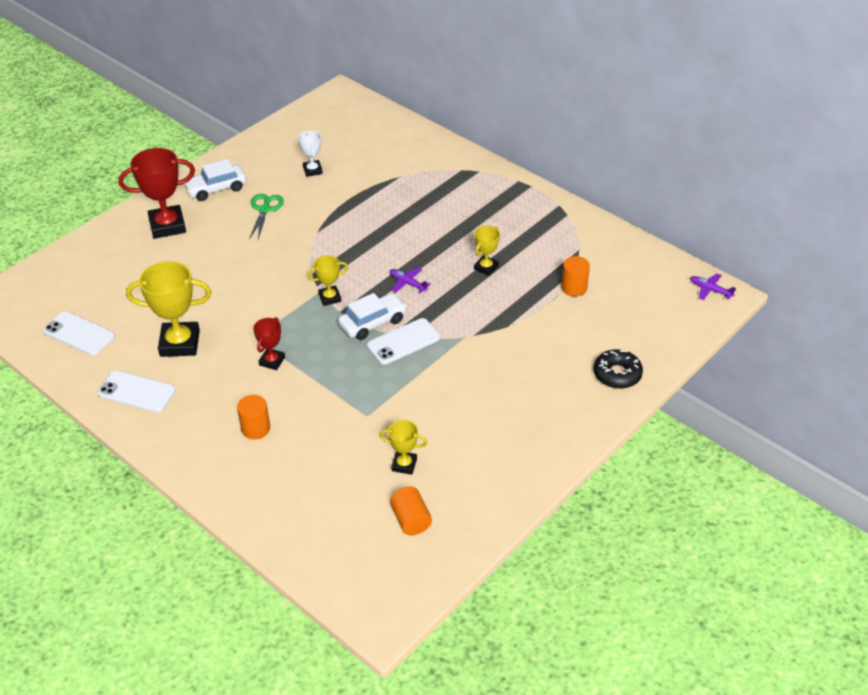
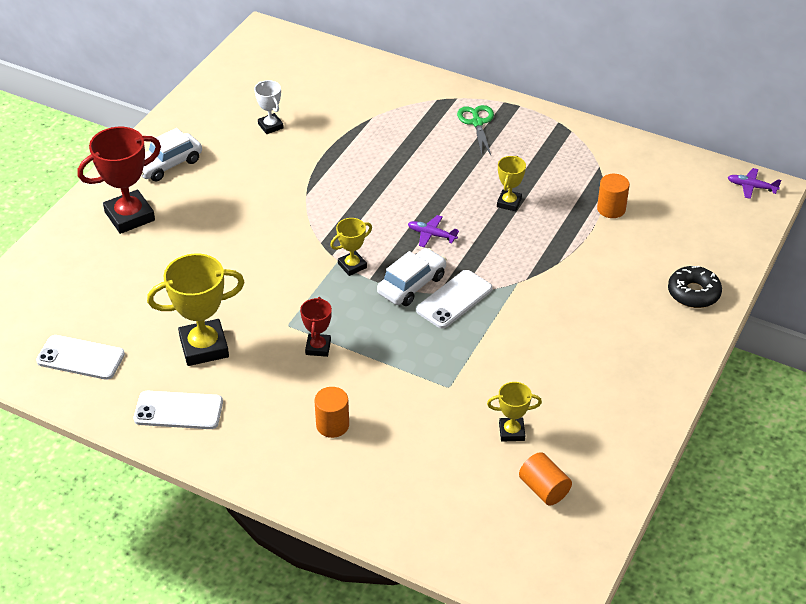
camera: 15 degrees left, 0 degrees up
(265, 209) = (235, 179): green scissors -> green scissors (477, 123)

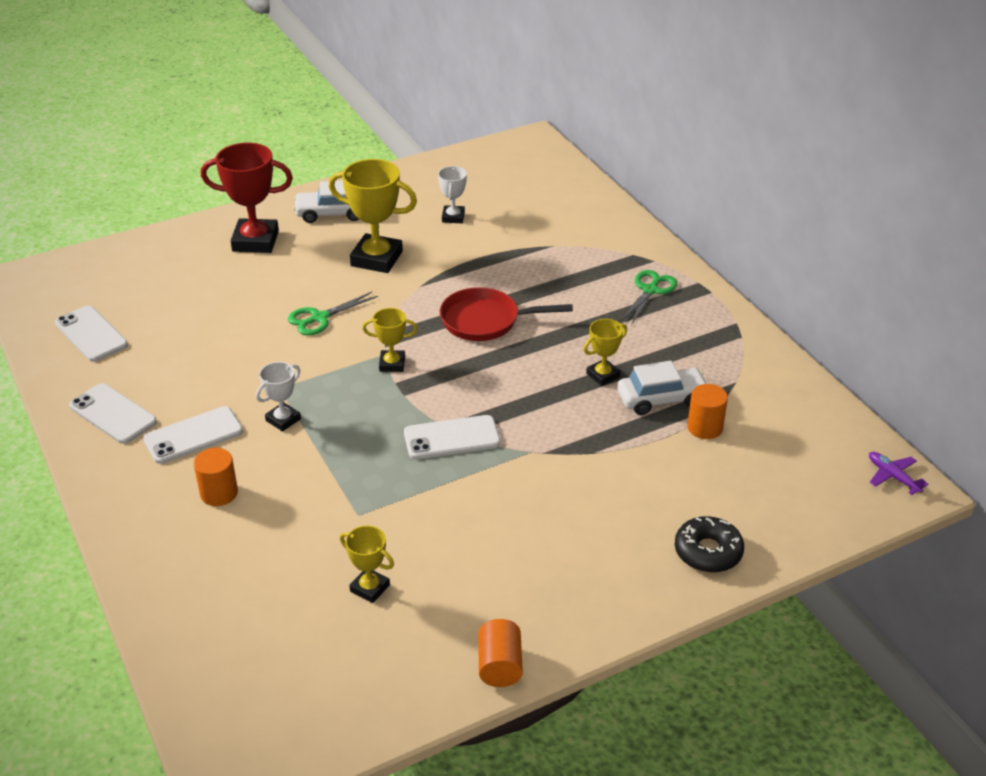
camera: 35 degrees right, 5 degrees down
(204, 347) = (192, 372): yellow trophy -> yellow trophy (376, 259)
(256, 256) = (319, 318): none -> green scissors
(263, 394) = (193, 436): none -> white phone
(318, 347) = (283, 420): red trophy -> white trophy
(385, 200) = (485, 321): none -> red pan
(412, 285) = (427, 406): white car -> white car (661, 399)
(431, 235) = (495, 370): purple plane -> none
(544, 489) = (339, 660): orange cylinder -> orange cylinder (500, 666)

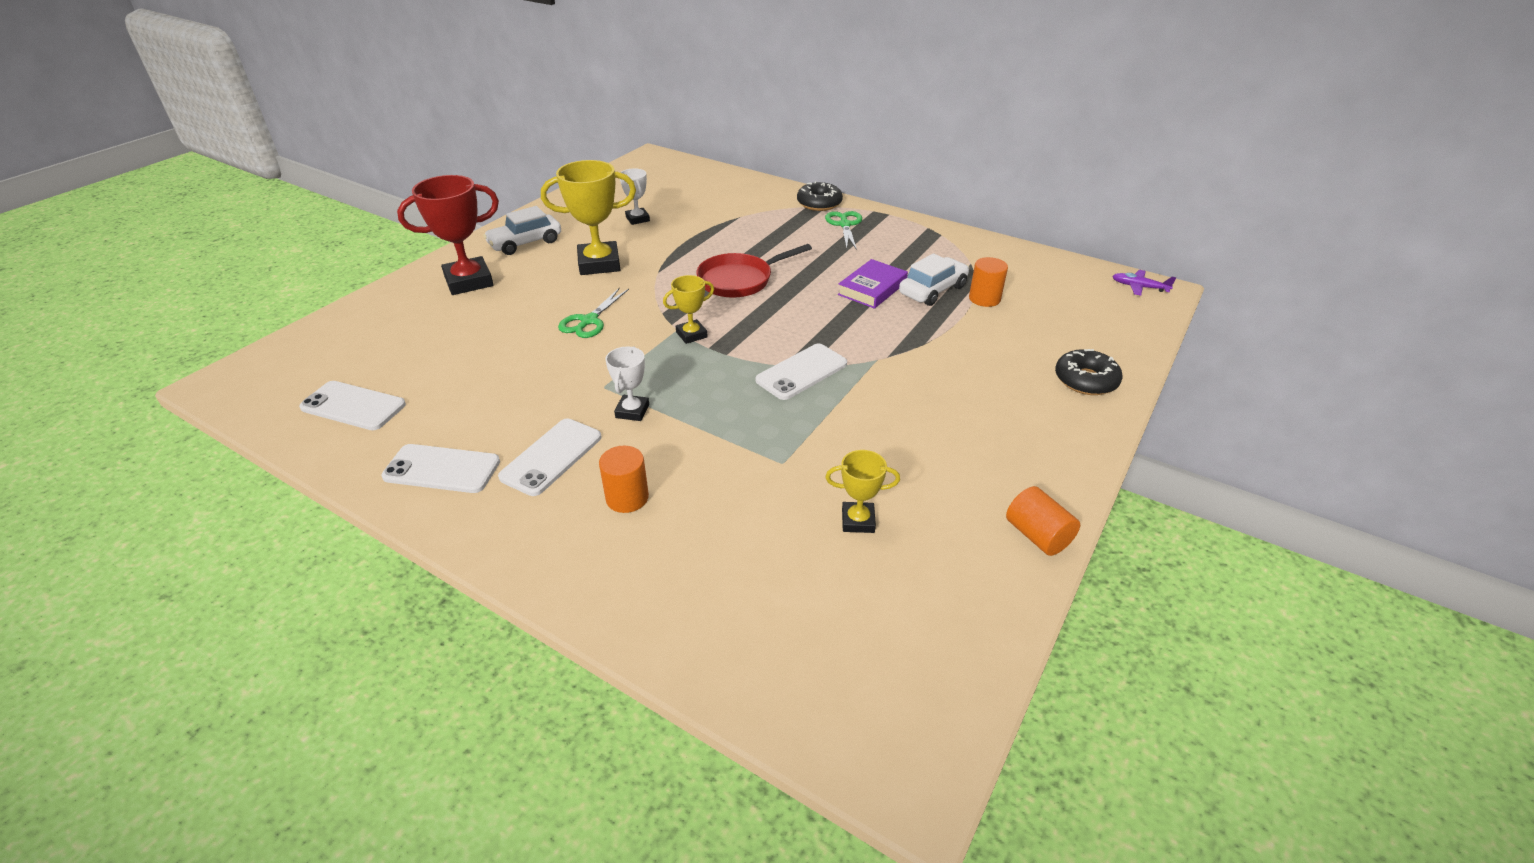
camera: 30 degrees left, 0 degrees up
(603, 375) = (872, 288): yellow trophy -> purple book
(650, 254) = (819, 203): none -> black donut

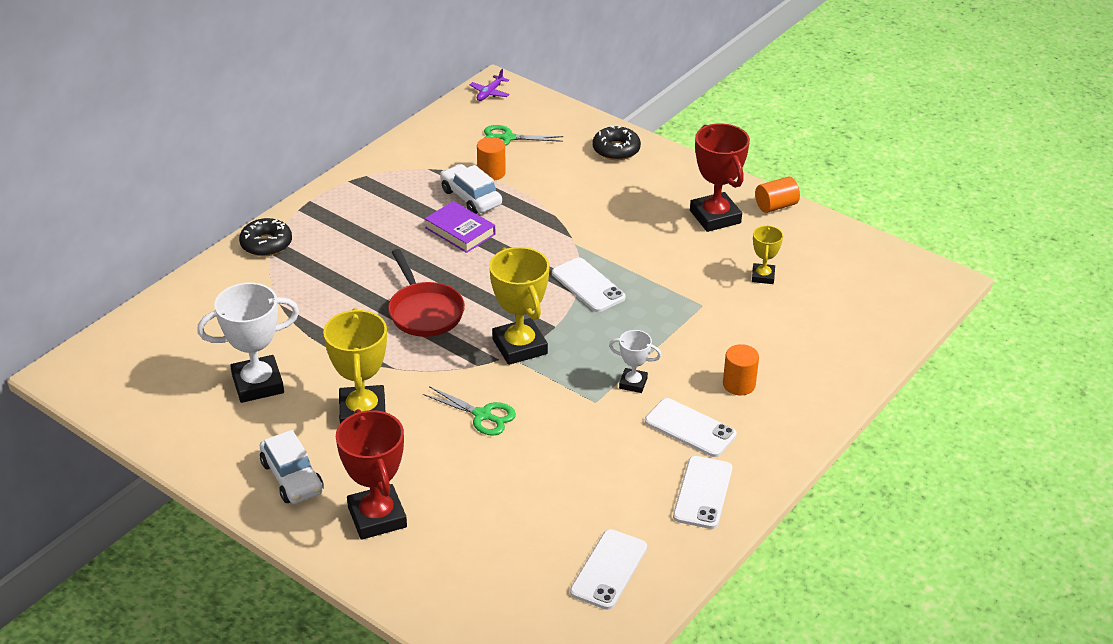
camera: 85 degrees left, 0 degrees up
(637, 219) = (258, 384): white trophy -> white trophy, size x1.86
(691, 335) = (519, 346): yellow trophy -> yellow trophy, size x1.86
(844, 225) = (325, 232): green scissors -> green scissors (507, 138)
(979, 471) = (715, 217): none -> red trophy

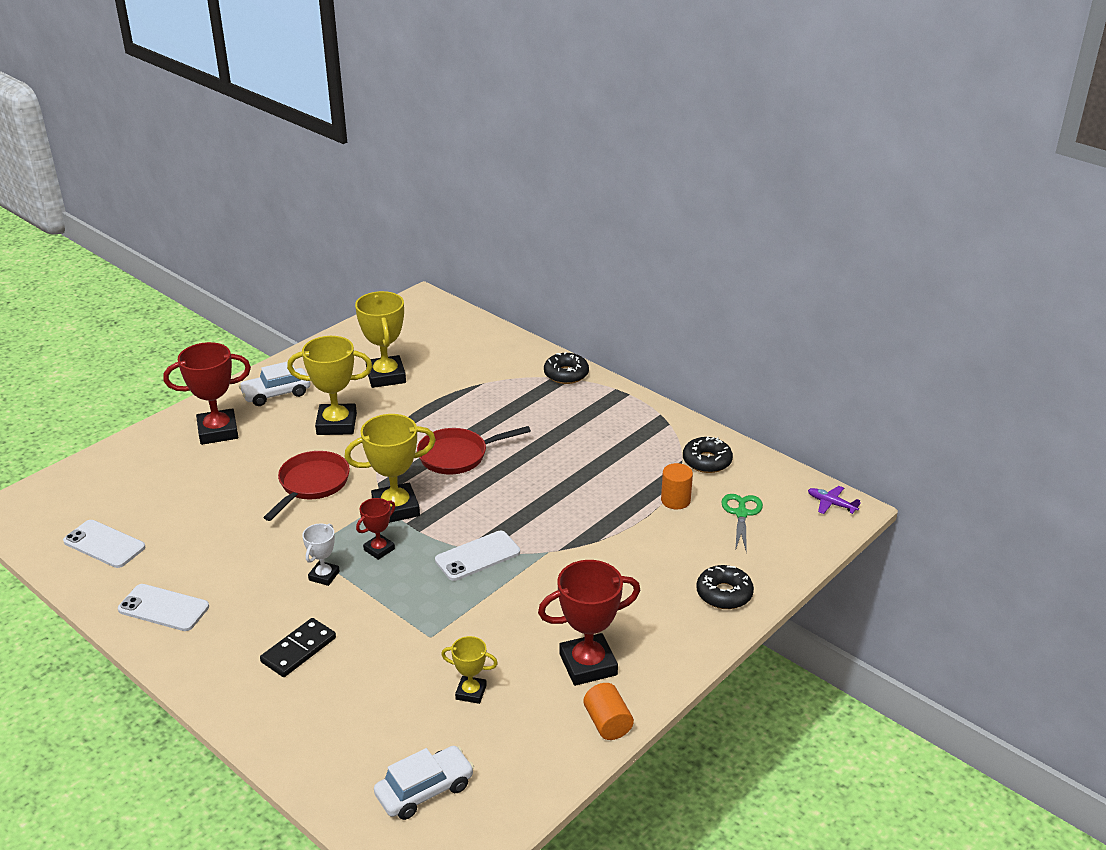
camera: 95 degrees right, 5 degrees down
(258, 384) = (386, 376): white trophy -> yellow trophy
(429, 154) = (707, 461): none -> black donut
(460, 231) = (576, 478): purple book -> none
(471, 197) = (631, 486): white car -> white car (425, 790)
(482, 415) = (312, 484): green scissors -> red pan
(587, 350) = (379, 549): none -> red trophy
(690, 428) = (249, 608): white phone -> none
(739, 384) = (299, 650): orange cylinder -> black domino

